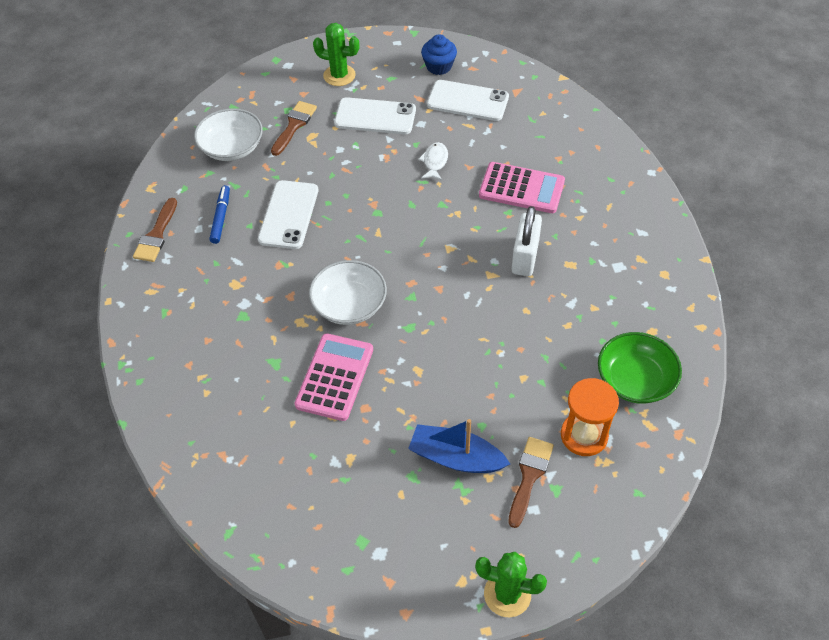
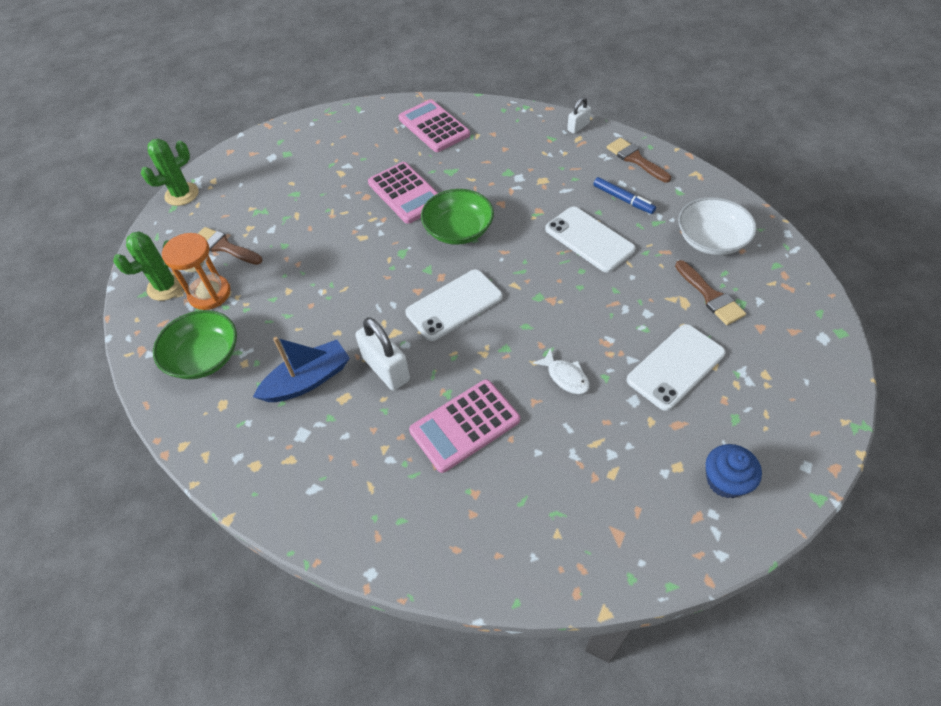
camera: 130 degrees right, 0 degrees up
(131, 300) = (578, 127): none -> white padlock
(213, 425) = (434, 127): none -> pink calculator
(339, 75) = (772, 373): green cactus -> green cactus (166, 286)
(349, 305) = (458, 230): white bowl -> green bowl
(456, 457) = (280, 219): blue boat -> blue boat (307, 380)
(468, 101) = (638, 469): white phone -> white phone (454, 305)
(529, 476) = (224, 247): brown brush -> brown brush turned 150 degrees clockwise

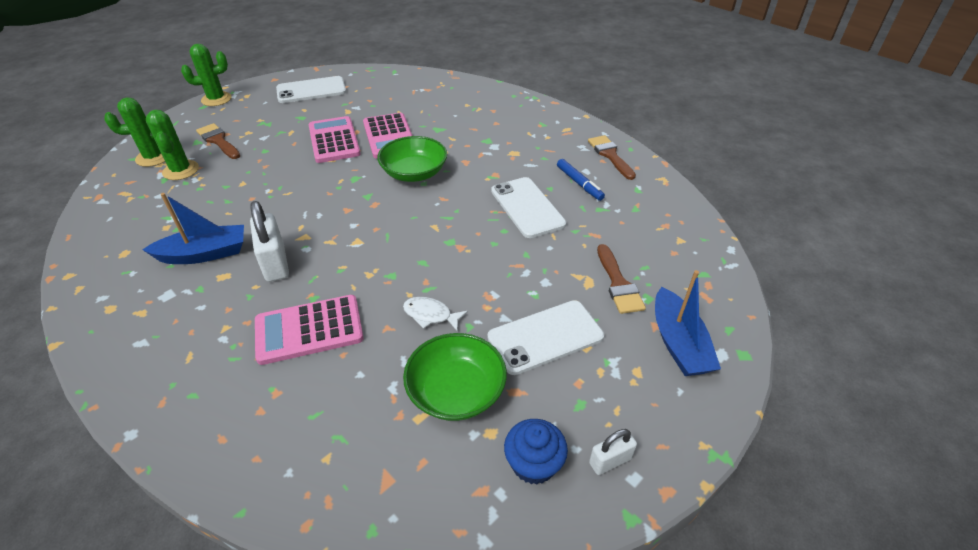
camera: 15 degrees right, 10 degrees down
(204, 357) = (139, 214): green bowl -> green bowl (456, 391)
(209, 294) = (181, 170): orange hourglass -> green cactus
(434, 127) = (446, 95): pink calculator -> pink calculator (334, 140)
(454, 305) = (370, 229): white phone -> white phone (311, 90)
(565, 377) = (430, 315): white fish -> white fish turned 135 degrees clockwise
(578, 127) = (572, 120): white padlock -> white padlock (610, 461)
(711, 240) = (646, 236): white bowl -> none
(786, 338) = (678, 343): none -> blue boat

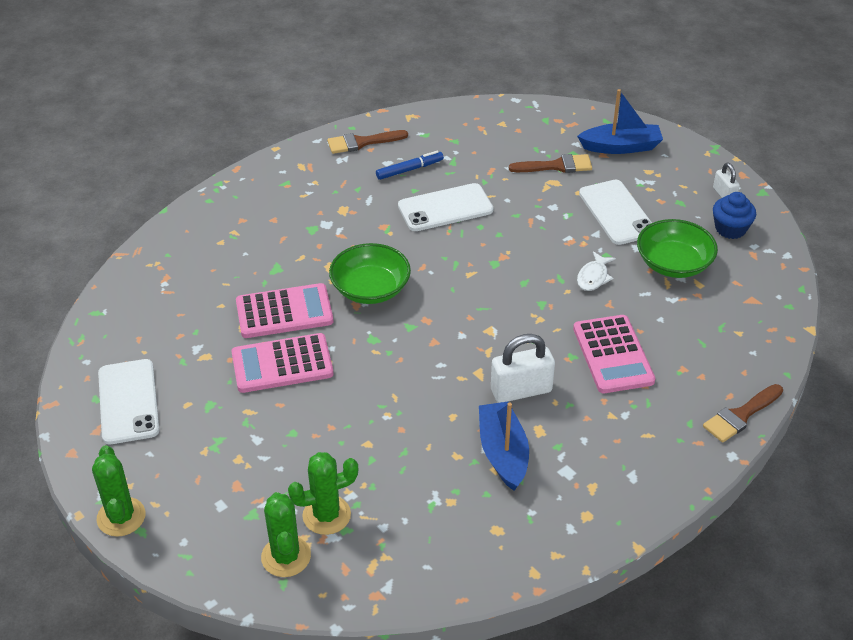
camera: 85 degrees left, 0 degrees up
(218, 141) = (255, 488): brown brush -> brown brush (741, 415)

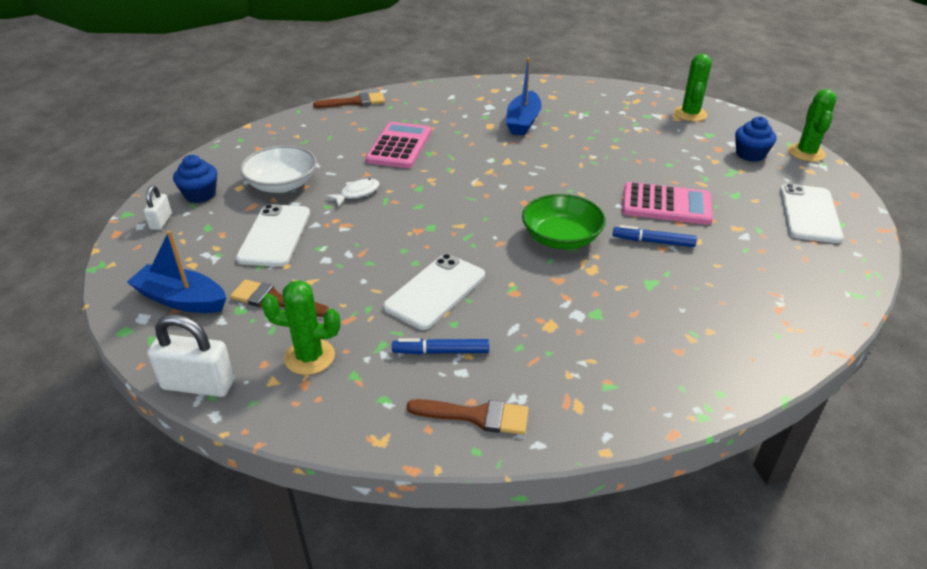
camera: 155 degrees left, 5 degrees down
(195, 487) = (750, 154): none -> blue cupcake
(284, 312) = (653, 242): pink calculator -> blue marker
(326, 515) = (657, 123): green cactus -> green cactus (309, 357)
(445, 208) = (435, 291): white phone -> white phone turned 60 degrees counterclockwise
(521, 390) = (484, 145): white padlock -> white padlock (198, 385)
(673, 264) = (282, 184): green bowl -> white bowl

